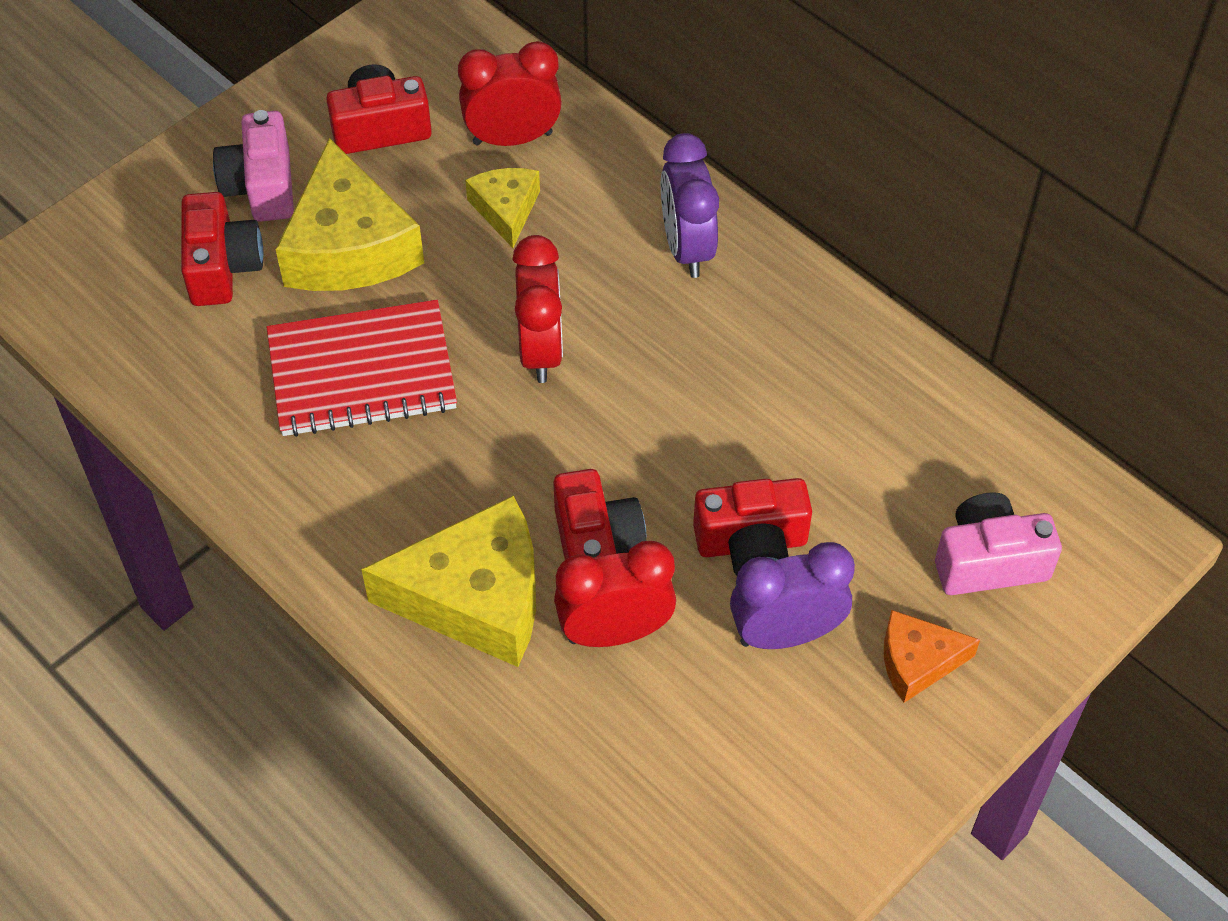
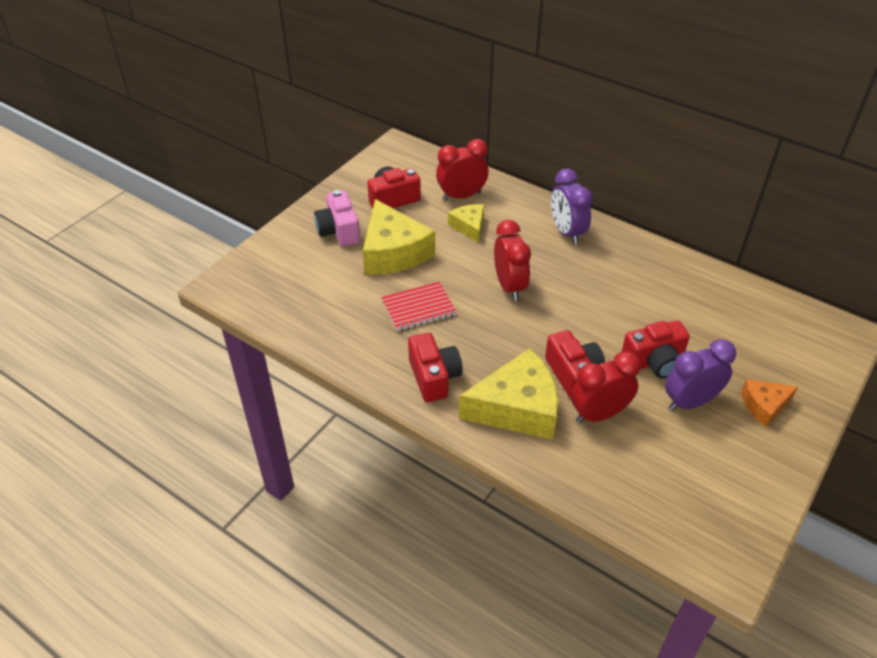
camera: 10 degrees left, 10 degrees down
(222, 267) = (329, 269): red camera -> red camera (434, 377)
(362, 372) = (418, 308): red notebook -> red notebook, size x0.67
(989, 561) = (778, 353): pink camera -> none

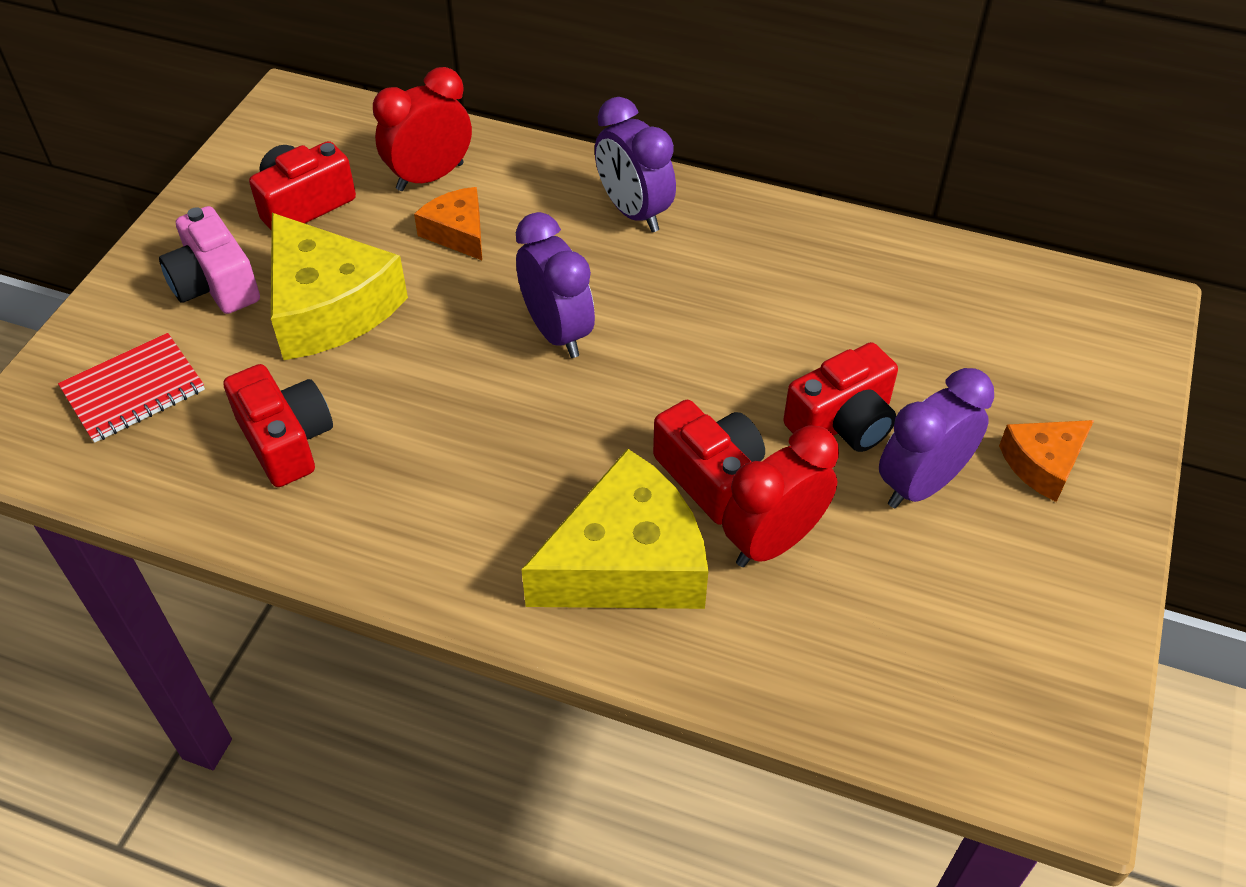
camera: 15 degrees left, 5 degrees up
(418, 308) = (401, 406): red notebook -> red notebook (133, 390)
(434, 377) = (461, 536): red camera -> red camera (286, 441)
(469, 227) = (457, 233): yellow cheese -> orange cheese
(509, 286) = (557, 332): red clock -> purple clock

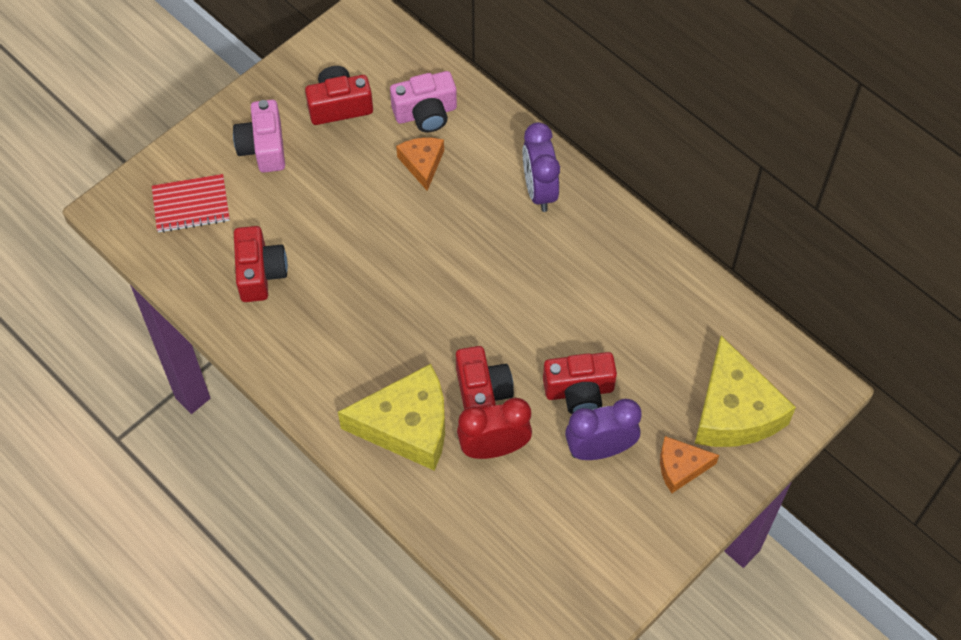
camera: 25 degrees right, 10 degrees up
(328, 306) = (321, 189): yellow cheese -> yellow cheese (734, 411)
(430, 177) = (426, 113): red clock -> pink camera
(557, 332) = (446, 261): purple clock -> none

